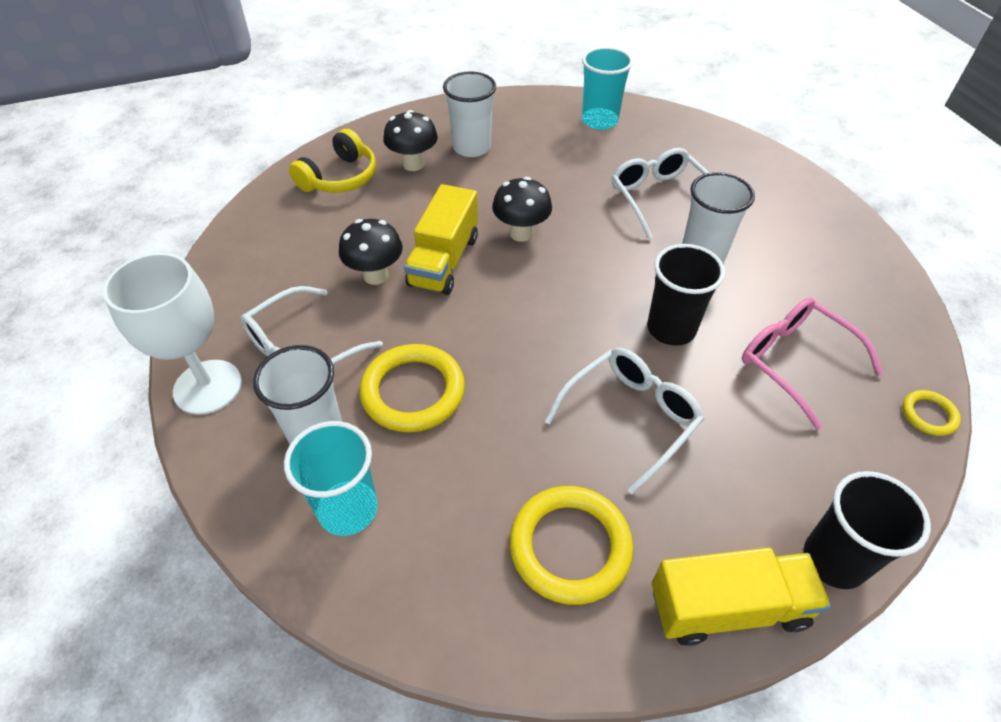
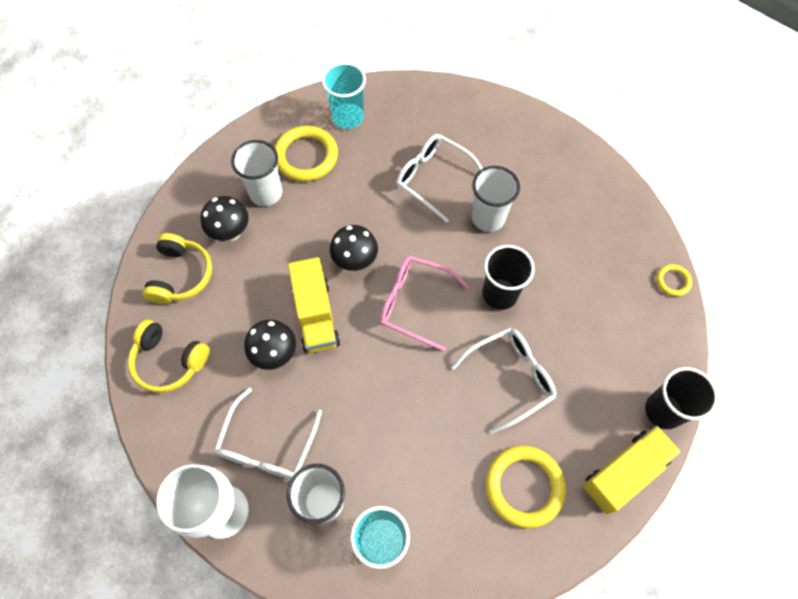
camera: 30 degrees left, 15 degrees up
(271, 237) = (169, 361): none -> yellow headphones
(413, 392) = (365, 435): yellow ring -> yellow ring (306, 156)
(630, 417) = (510, 377): white glasses -> white glasses turned 45 degrees clockwise
(795, 362) = (585, 281): pink glasses -> pink glasses (414, 303)

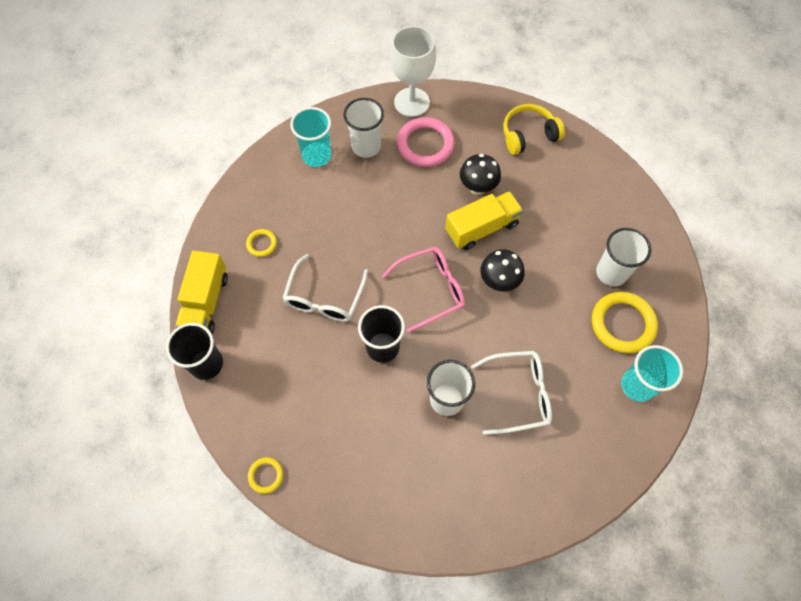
camera: 135 degrees right, 0 degrees up
(181, 275) = (586, 179): yellow headphones -> none
(231, 233) = (595, 228): black mushroom -> none
(267, 445) = (425, 145): white glasses -> pink ring
(316, 315) = (482, 228): yellow truck -> yellow truck turned 120 degrees clockwise
(524, 487) = (262, 244): yellow ring -> yellow ring, size x0.50

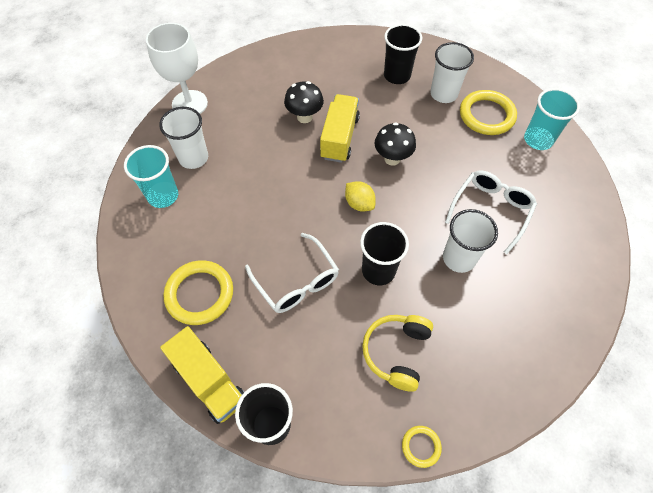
camera: 50 degrees left, 5 degrees down
(262, 244) = (199, 294): yellow ring -> yellow ring, size x2.01
(425, 145) = (235, 121): pink ring -> none
(431, 289) = (359, 204): pink glasses -> yellow lemon
(528, 135) = (294, 61): yellow headphones -> yellow headphones (396, 352)
(593, 221) = (397, 76): none -> black cup

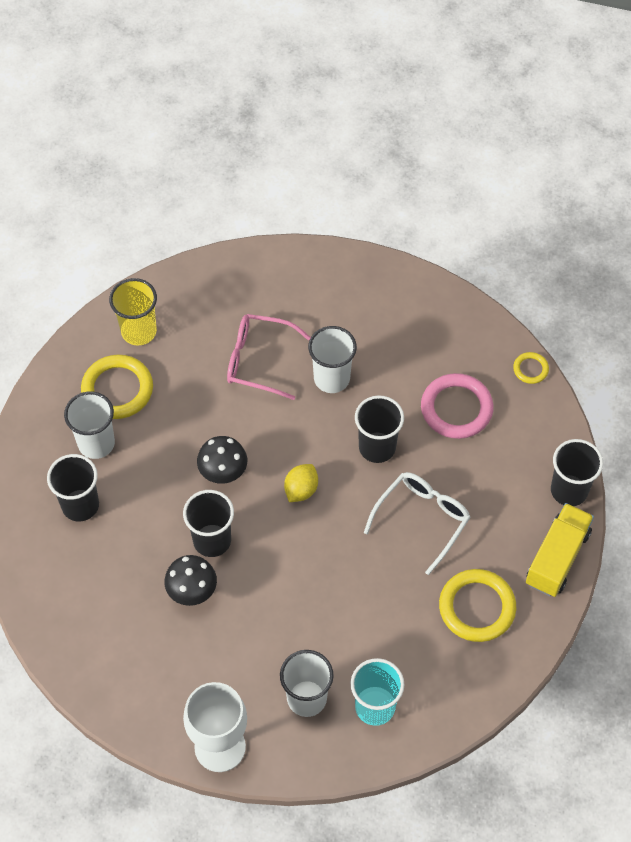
camera: 110 degrees left, 0 degrees up
(339, 138) = (212, 540): yellow truck -> black cup
(396, 352) = (456, 408): yellow headphones -> pink ring
(491, 210) = (258, 360): white glasses -> pink glasses
(538, 140) = (139, 331): turquoise cup -> yellow cup

